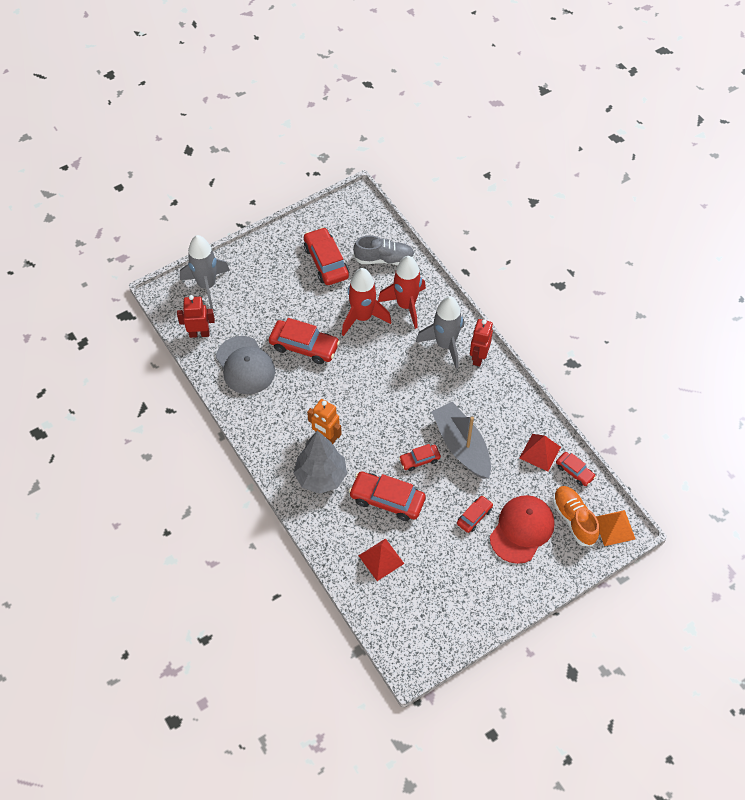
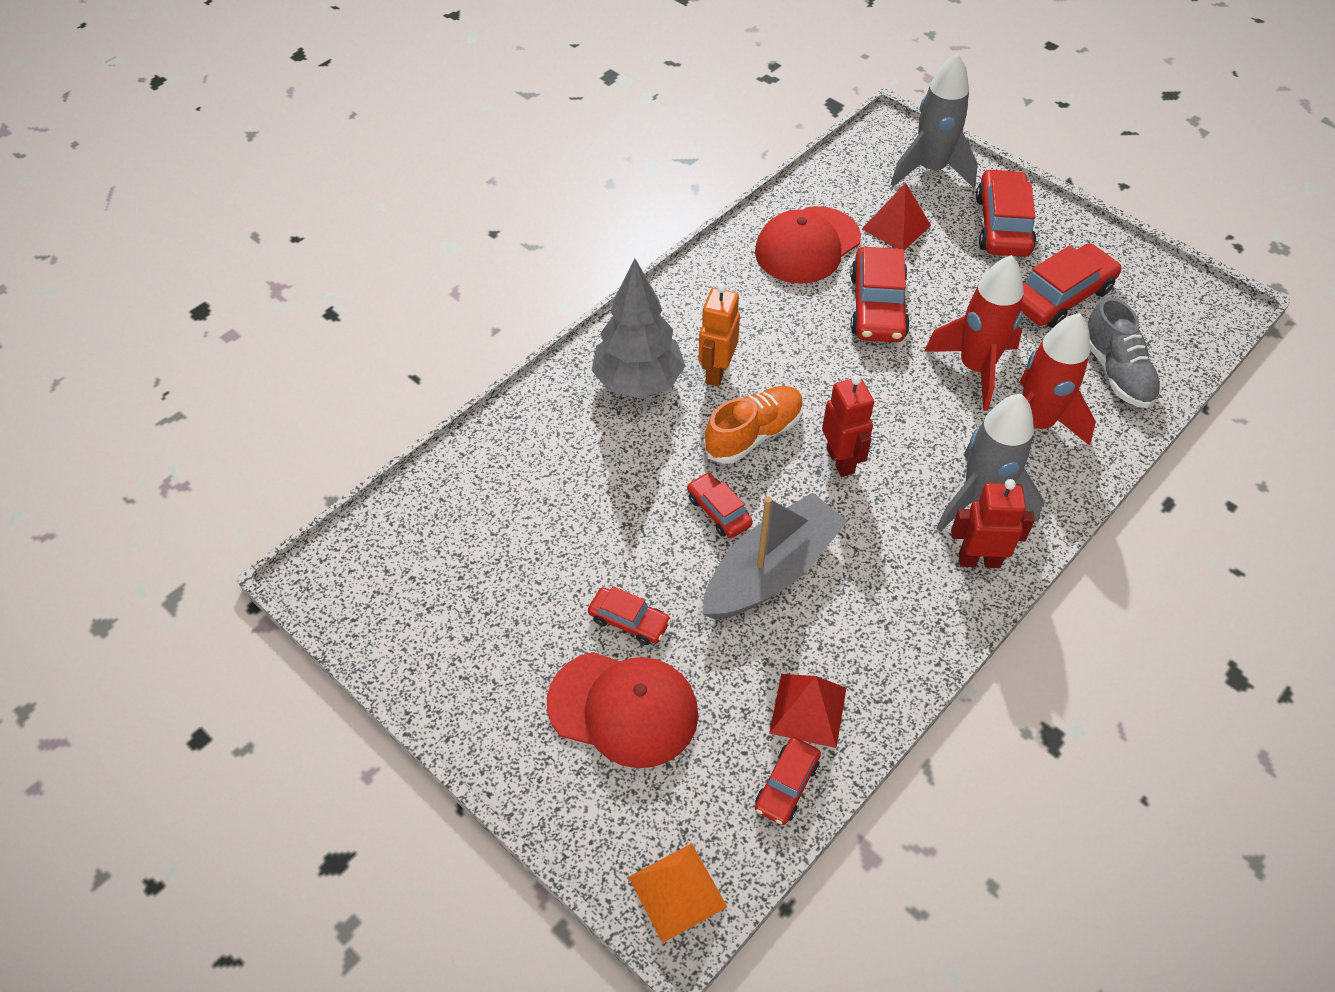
camera: 75 degrees right, 5 degrees down
(199, 333) = (839, 182): red robot -> red robot (841, 460)
(245, 365) = (807, 245): grey cap -> red cap
(381, 559) = (506, 496): red pyramid -> red pyramid (896, 227)
(387, 500) = (623, 480): red car -> red car (1003, 225)
(574, 519) = (673, 804): orange shoe -> orange shoe (753, 434)

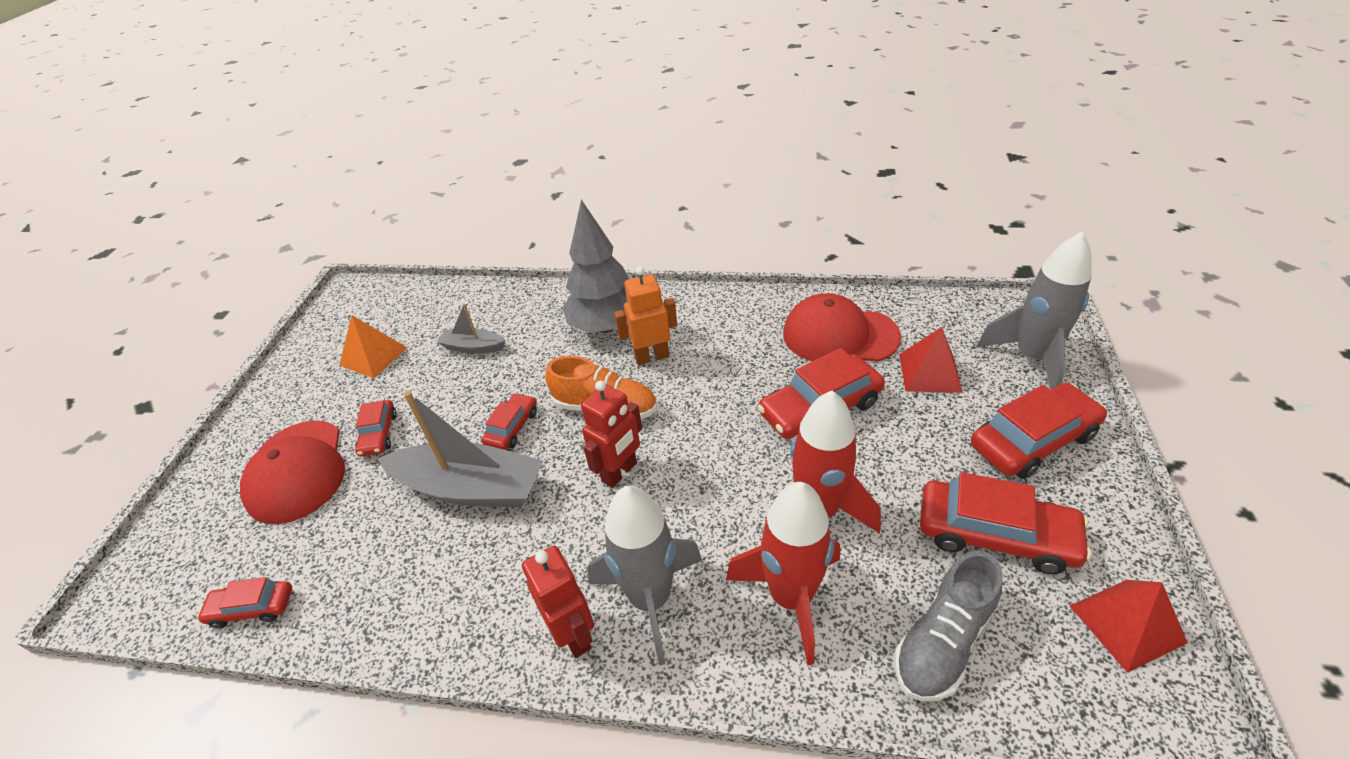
camera: 60 degrees right, 10 degrees down
(563, 496) = (473, 347): none -> grey boat
(677, 891) = (134, 586): orange pyramid -> orange pyramid (373, 356)
(808, 710) = (335, 584): red pyramid -> red pyramid (1127, 624)

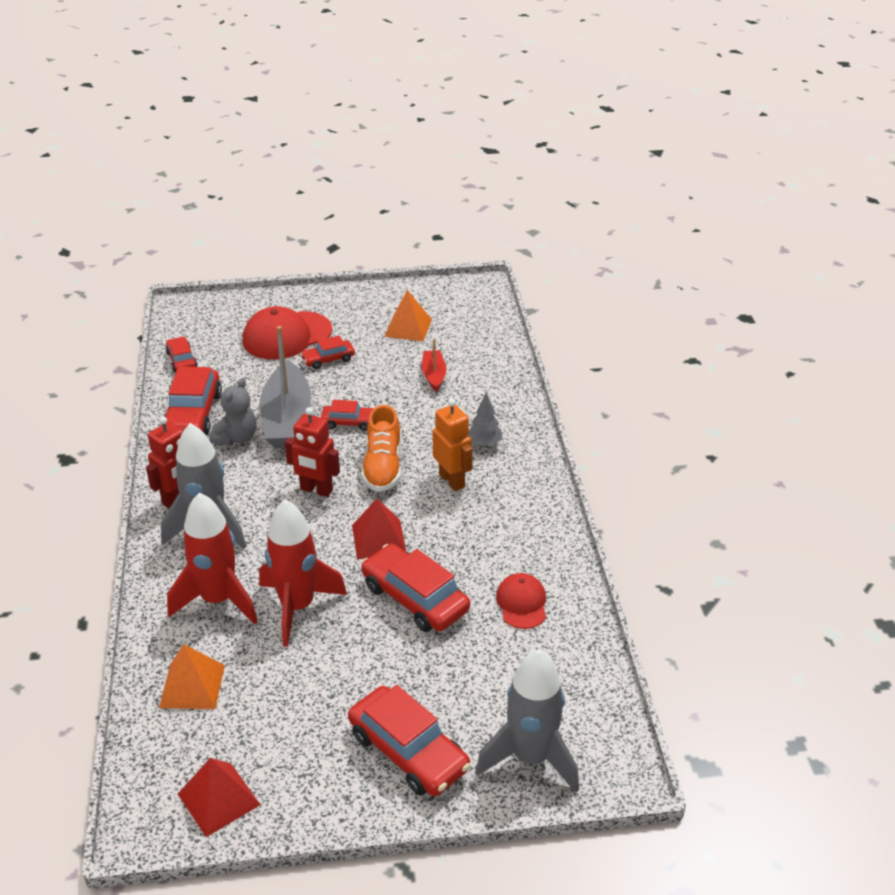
camera: 70 degrees right, 5 degrees down
(473, 347) = (434, 375): grey boat -> red boat
(476, 549) = (236, 437): none -> grey teddy bear
(606, 326) = (484, 444): grey tree -> grey tree, size x0.48
(839, 335) = (522, 603): red cap -> red cap, size x0.57
(929, 372) = (484, 674): red pyramid -> red pyramid (379, 539)
(943, 641) = (192, 686): grey shoe -> orange pyramid
(995, 535) = (293, 719): red car -> red car (193, 414)

